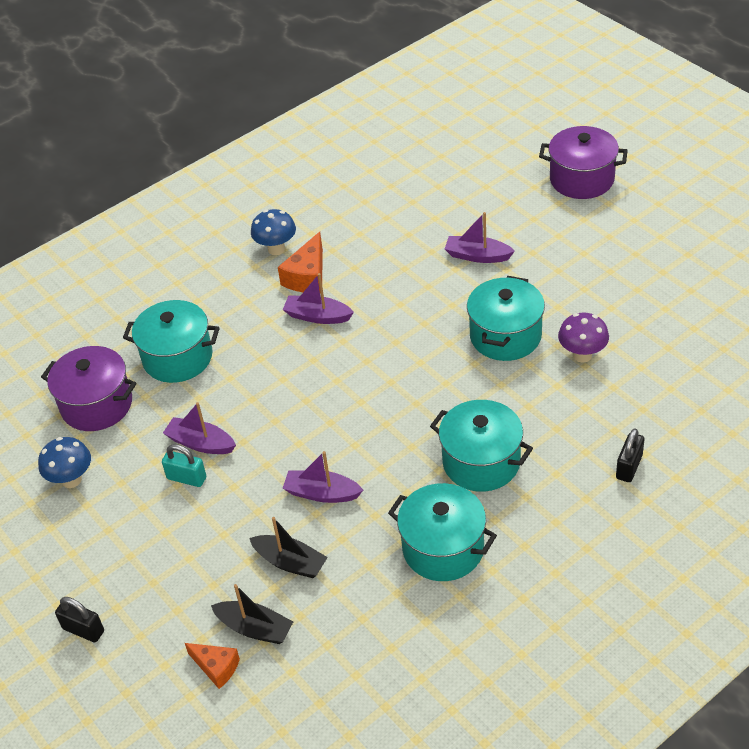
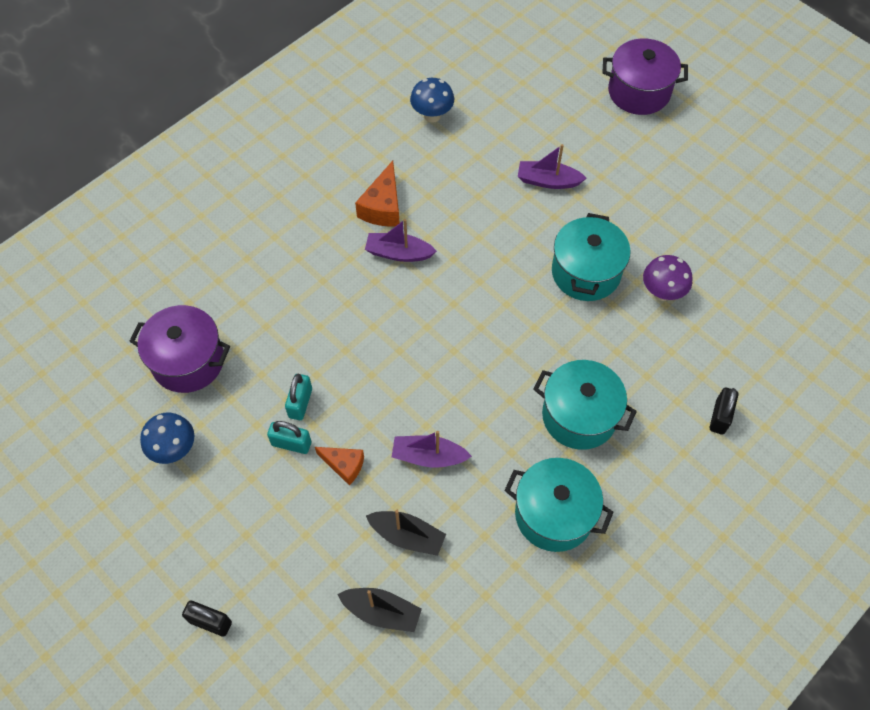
camera: 10 degrees left, 15 degrees up
(177, 357) = (263, 304): turquoise pot -> none
(201, 443) = (300, 403): purple boat -> turquoise padlock
(216, 667) = (349, 658): orange cheese -> orange cheese (344, 465)
(276, 249) = (347, 175): blue mushroom -> blue mushroom (432, 116)

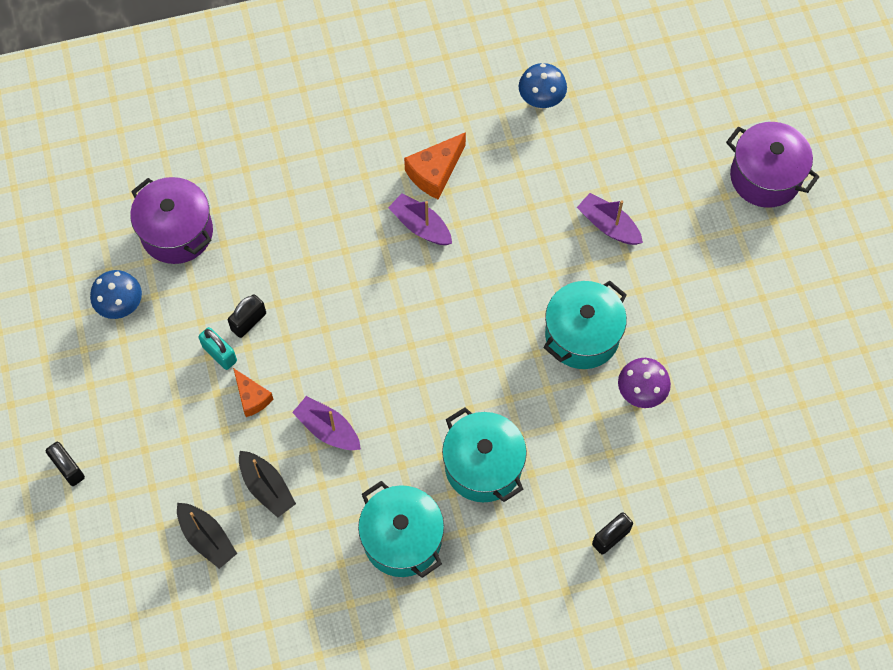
camera: 30 degrees right, 5 degrees up
(300, 403) = (248, 322): turquoise padlock -> black padlock

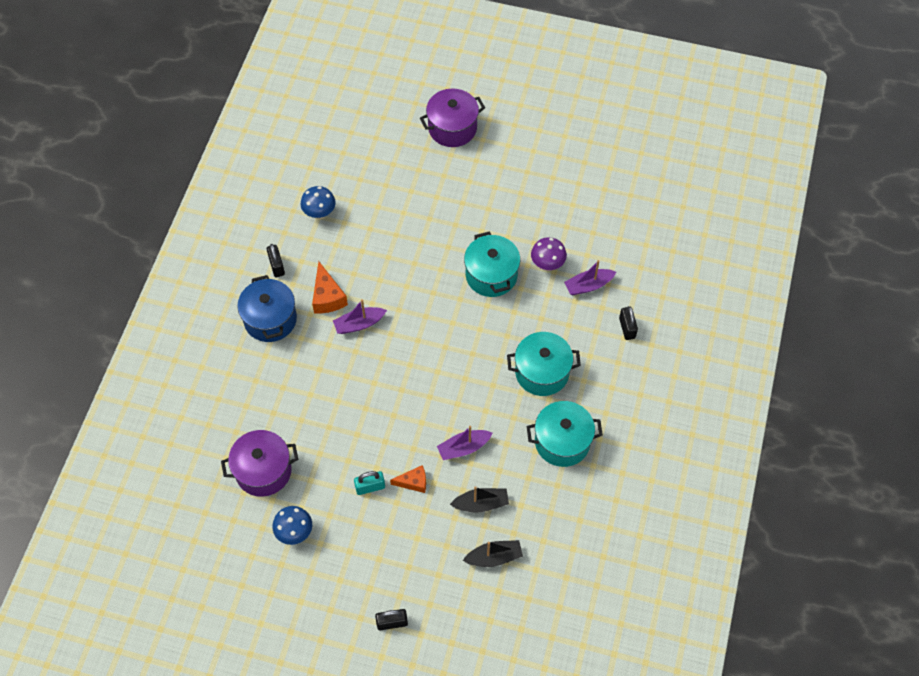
camera: 60 degrees left, 5 degrees down
(248, 322) = (358, 458): black padlock -> black padlock (277, 266)
(368, 130) = (270, 319): none -> blue pot
(608, 225) = (429, 223): purple boat -> purple boat (588, 285)

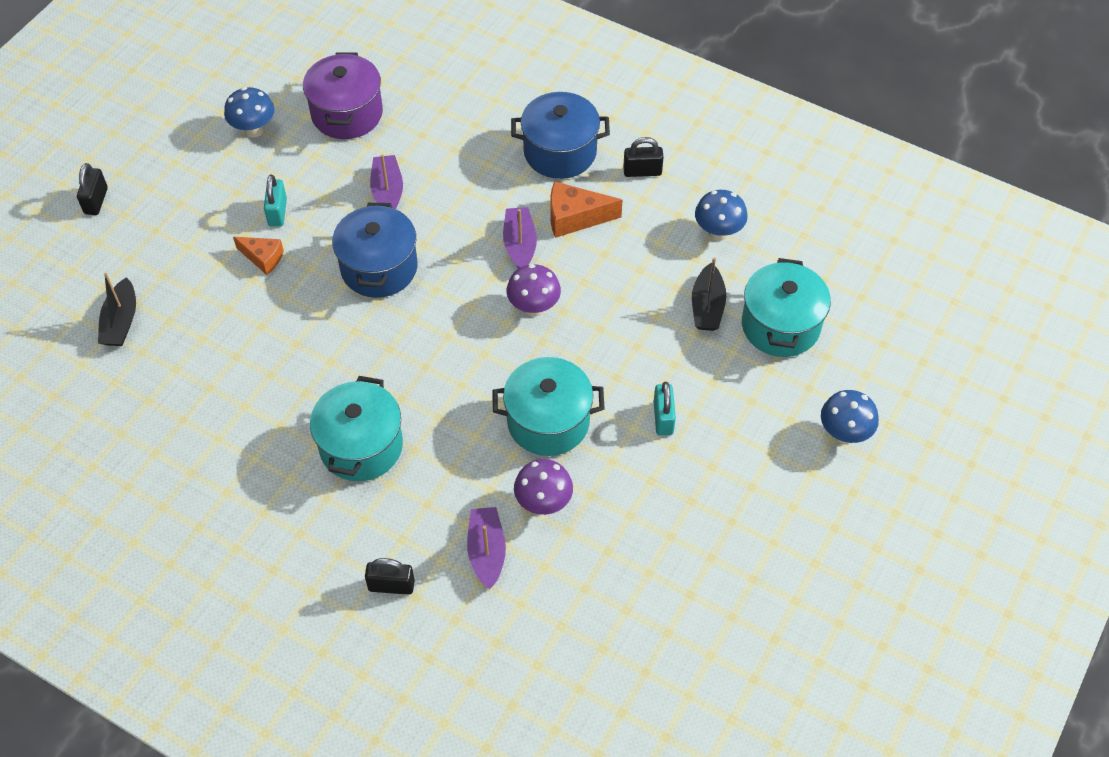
camera: 105 degrees right, 5 degrees down
(401, 404) = (379, 268): none -> blue pot
(408, 303) = (534, 308): none -> purple mushroom
(413, 482) = (263, 258): orange cheese -> orange cheese turned 75 degrees counterclockwise
(452, 128) = (844, 434): purple pot -> blue mushroom
(463, 448) = (286, 323): purple boat -> purple boat (387, 192)
(469, 217) = (663, 418): none -> turquoise padlock
(481, 504) = (199, 324): black boat -> black boat (707, 306)
(562, 442) = (243, 443): turquoise pot -> turquoise pot (780, 325)

